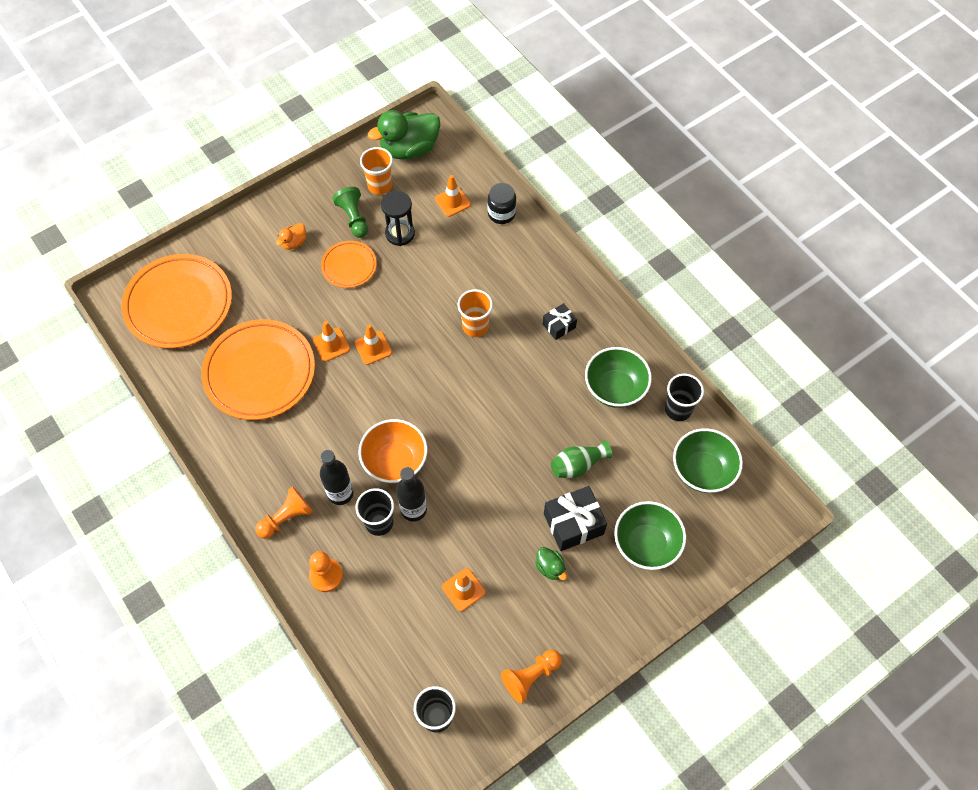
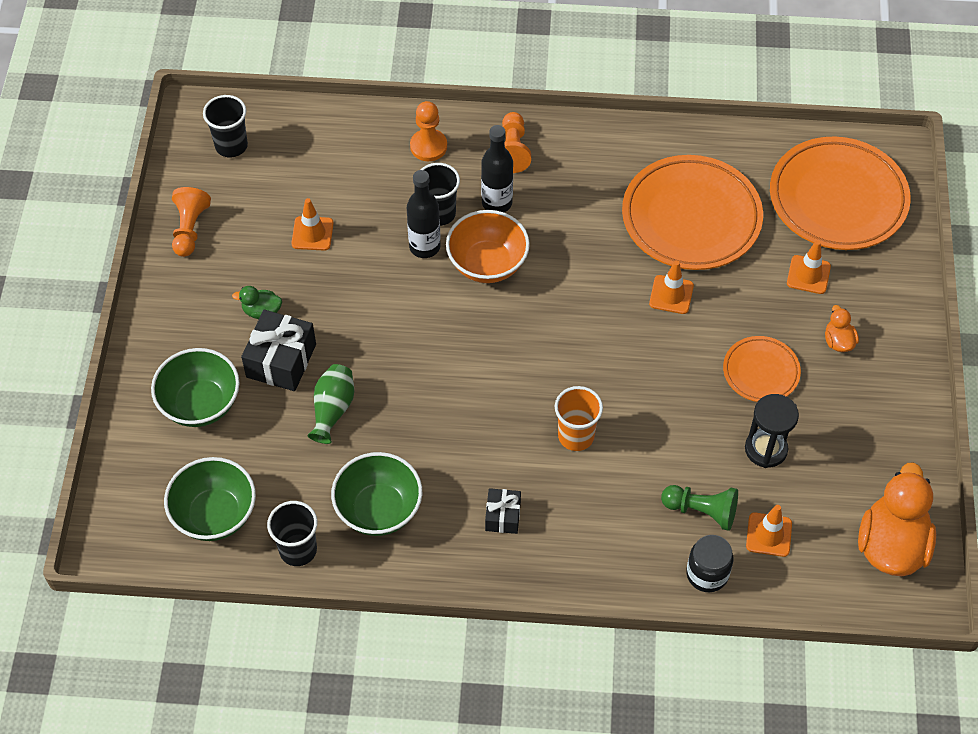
camera: 130 degrees right, 5 degrees down
(354, 218) = (827, 418): green pawn -> green pawn (701, 511)
(373, 348) = (634, 327): orange traffic cone -> orange traffic cone (808, 275)
(380, 185) = (856, 476): orange cup -> none
(409, 149) = (891, 545): green duck -> orange duck

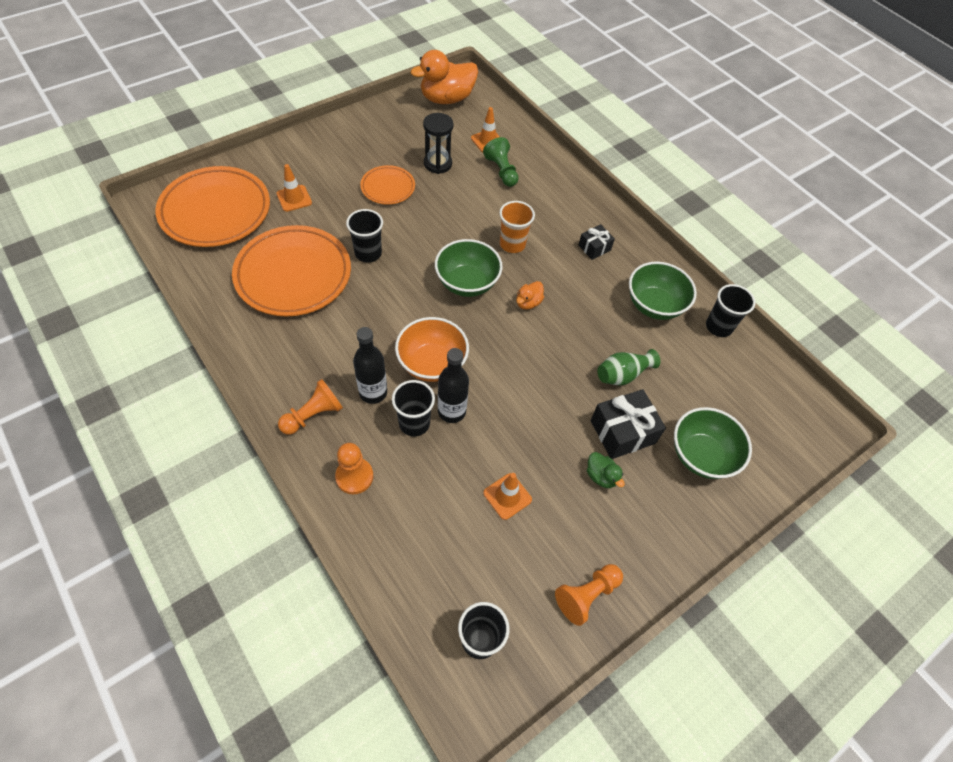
camera: 135 degrees left, 0 degrees up
(215, 515) = (750, 385): green bowl -> green bowl (467, 283)
(671, 295) = (368, 253): orange traffic cone -> black cup
(707, 574) = (534, 153): black jar -> none
(838, 341) = (334, 166): orange duck -> orange duck (528, 303)

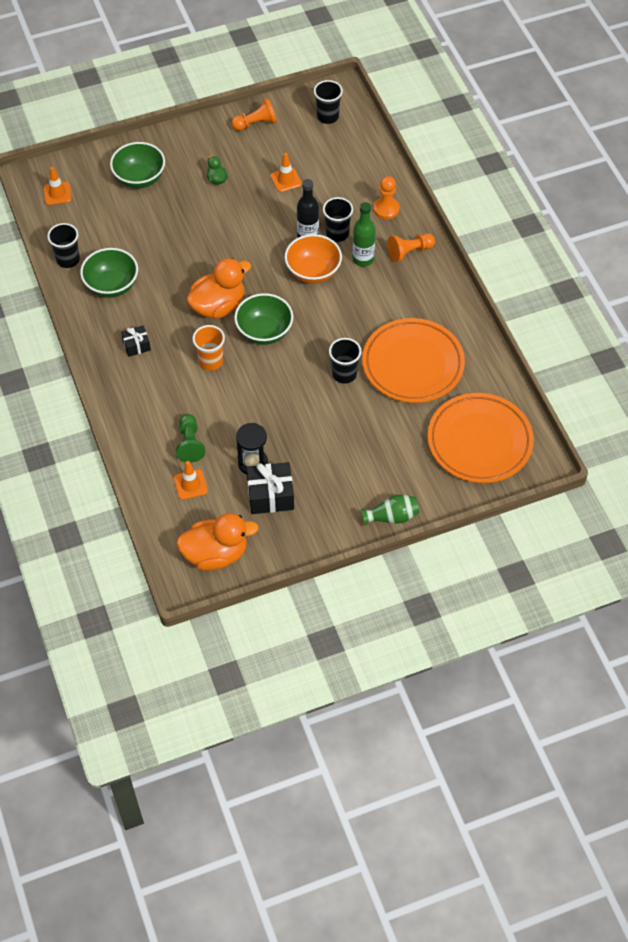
camera: 160 degrees left, 0 degrees up
(294, 198) = (404, 444): orange traffic cone -> orange traffic cone (57, 193)
(373, 392) = (363, 259): black bottle -> green bottle
(388, 188) = (311, 442): orange plate -> none
(528, 303) = (218, 306): orange duck -> orange duck, size x2.18
(622, 374) = (167, 238): green vase -> green vase (392, 517)
(622, 432) = (188, 202): black gift -> black gift (270, 495)

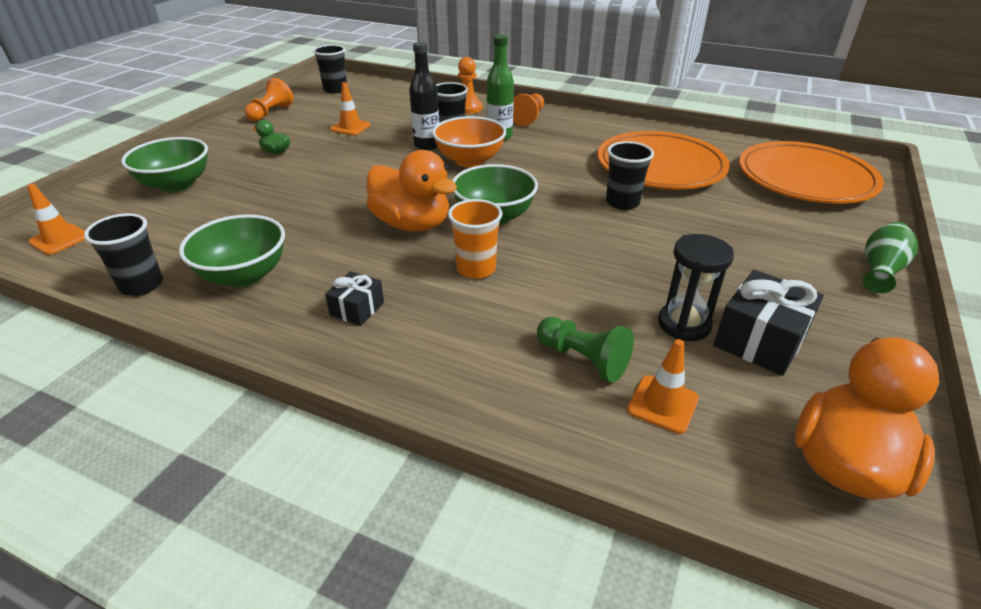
camera: 45 degrees left, 20 degrees down
(218, 306) = (412, 224): orange duck -> orange duck turned 120 degrees clockwise

